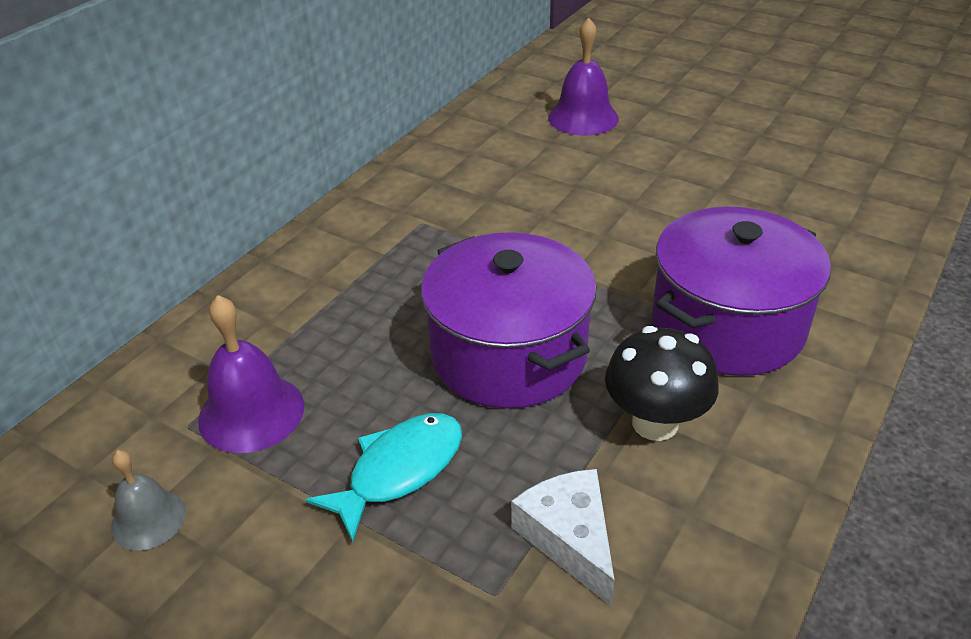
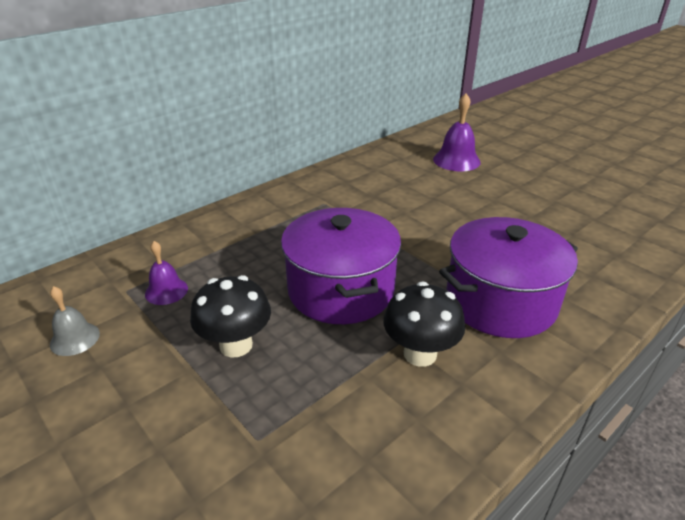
camera: 15 degrees right, 5 degrees down
(251, 412) = (166, 291): purple bell -> purple bell, size x0.62
(399, 470) = (236, 345): turquoise fish -> black mushroom
(569, 538) = (325, 415): white cheese -> none

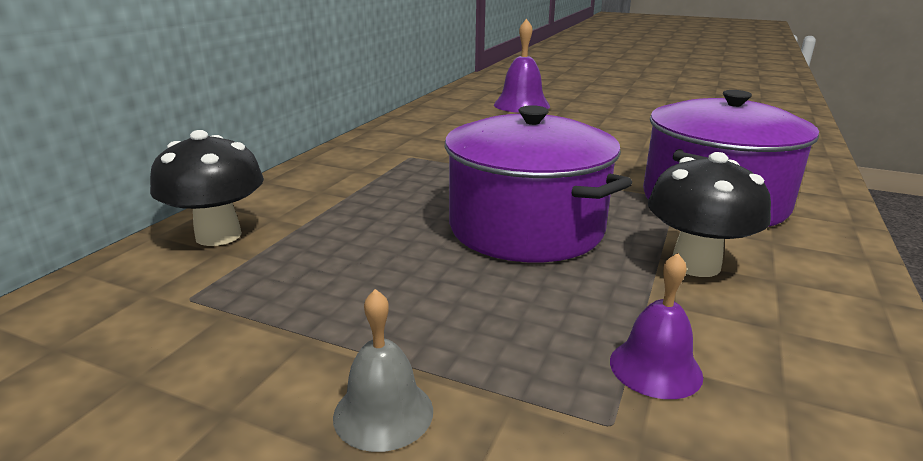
camera: 25 degrees left, 10 degrees down
(75, 339) = (137, 386): grey bell -> grey bell (383, 413)
(166, 291) = (265, 283): purple bell -> purple bell (655, 368)
(236, 345) = (447, 318): black mushroom -> black mushroom (218, 235)

